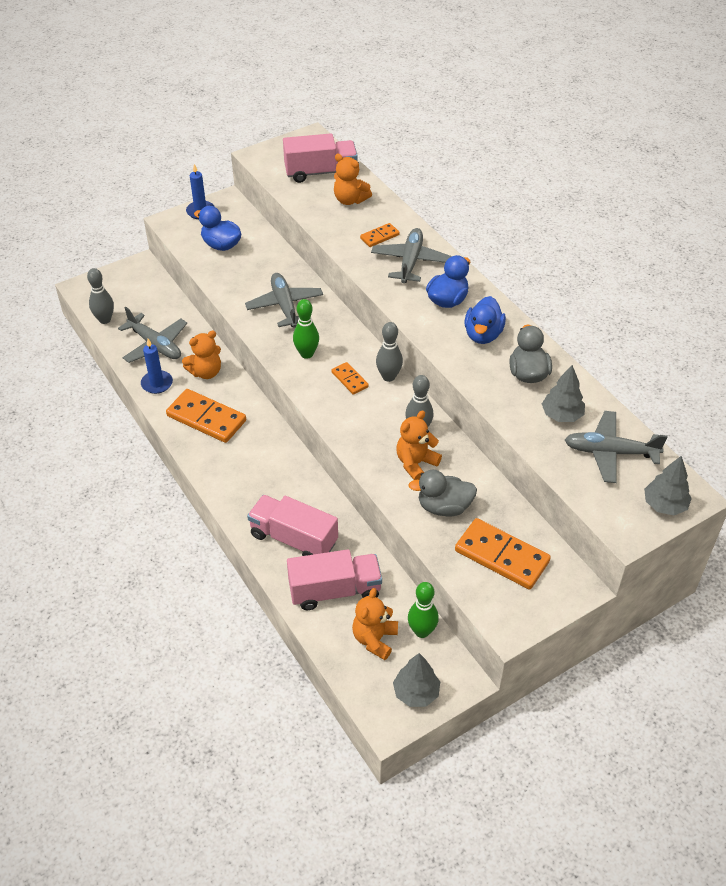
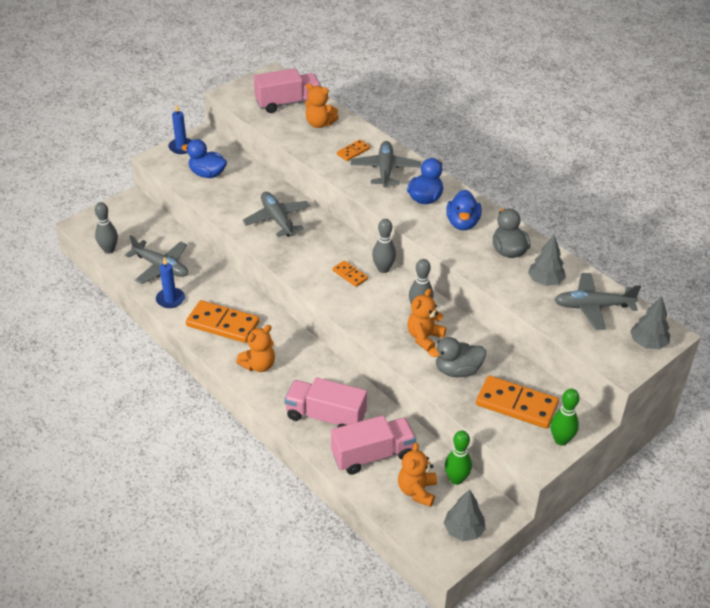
camera: 10 degrees left, 5 degrees down
(206, 372) = (212, 285): orange teddy bear -> orange teddy bear (258, 365)
(306, 354) = (306, 257): green bowling pin -> green bowling pin (561, 440)

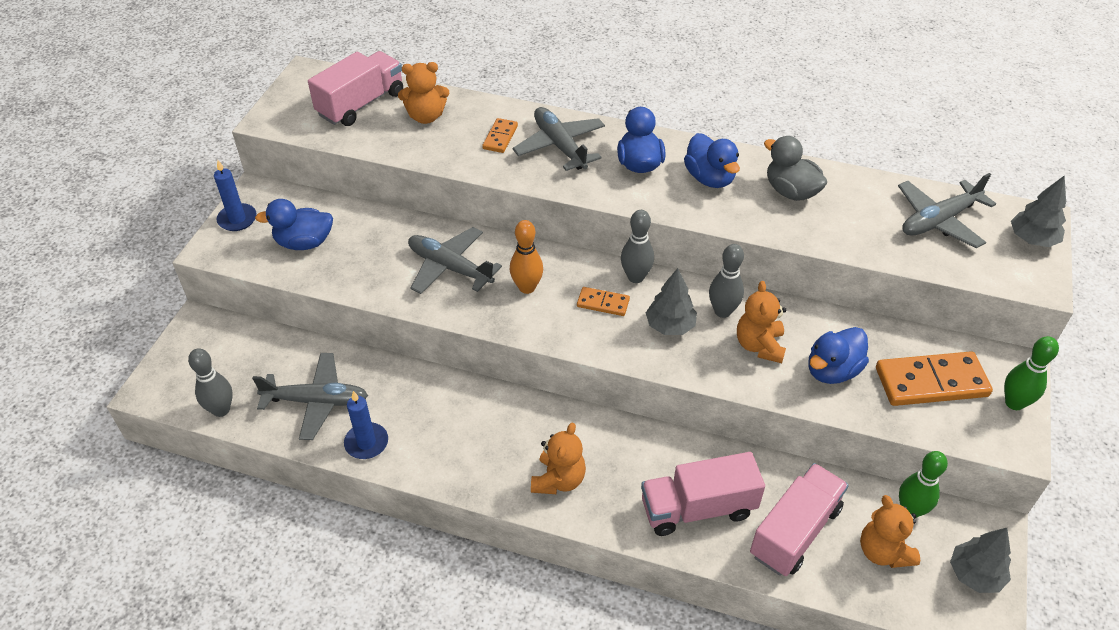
camera: 30 degrees left, 5 degrees up
(222, 324) = (465, 444): orange domino -> none
(312, 248) = (527, 287): none -> orange bowling pin
(457, 370) = (832, 370): grey duck -> blue duck
(545, 281) = (863, 212): grey tree -> grey tree (670, 326)

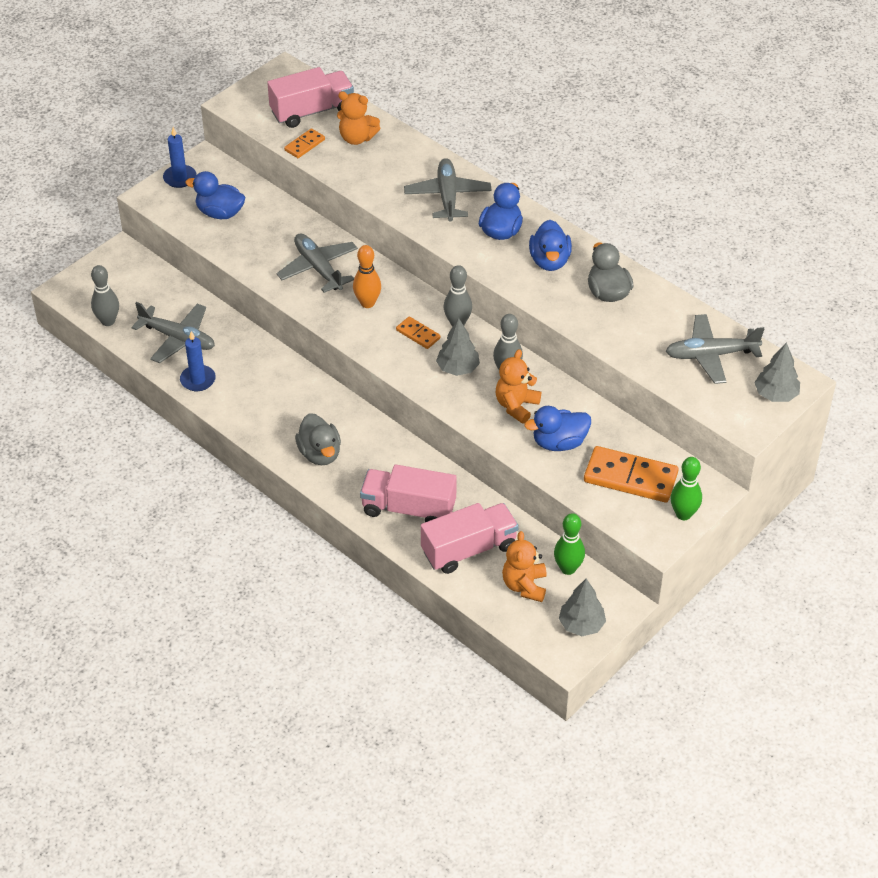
camera: 25 degrees right, 0 degrees up
(500, 137) = (404, 174): orange domino -> orange domino (304, 145)
(558, 480) = (320, 453): orange teddy bear -> grey duck

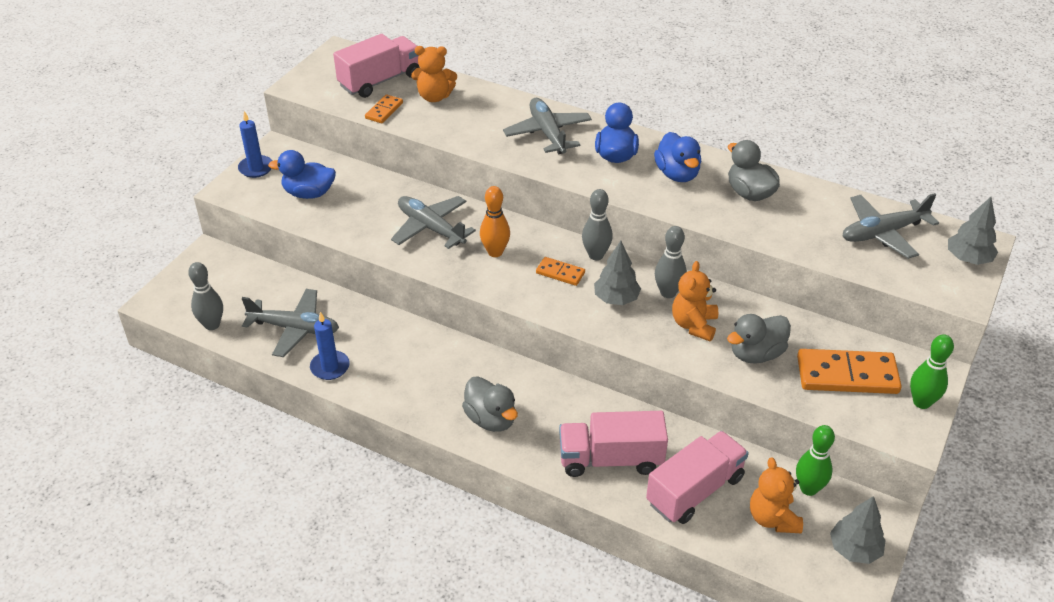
camera: 15 degrees left, 5 degrees down
(559, 443) = (756, 354): blue duck -> grey duck

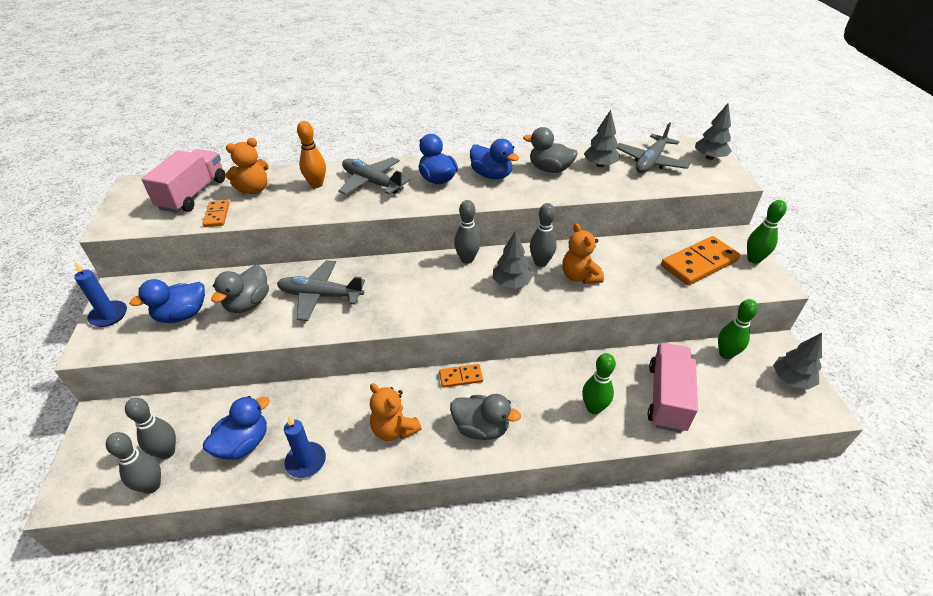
camera: 35 degrees left, 0 degrees up
(237, 305) = (167, 452): none -> grey bowling pin
(294, 328) = (243, 444): grey plane -> blue duck
(495, 252) = (390, 291): orange bowling pin -> orange bowling pin (316, 184)
(560, 273) = (454, 284): orange domino -> orange domino (461, 377)
(610, 459) = (593, 408): pink truck -> green bowling pin
(756, 354) = (636, 276): grey duck -> grey duck (248, 303)
(773, 518) = (729, 388): orange teddy bear -> orange teddy bear (394, 429)
(815, 212) = (600, 165): none -> grey tree

